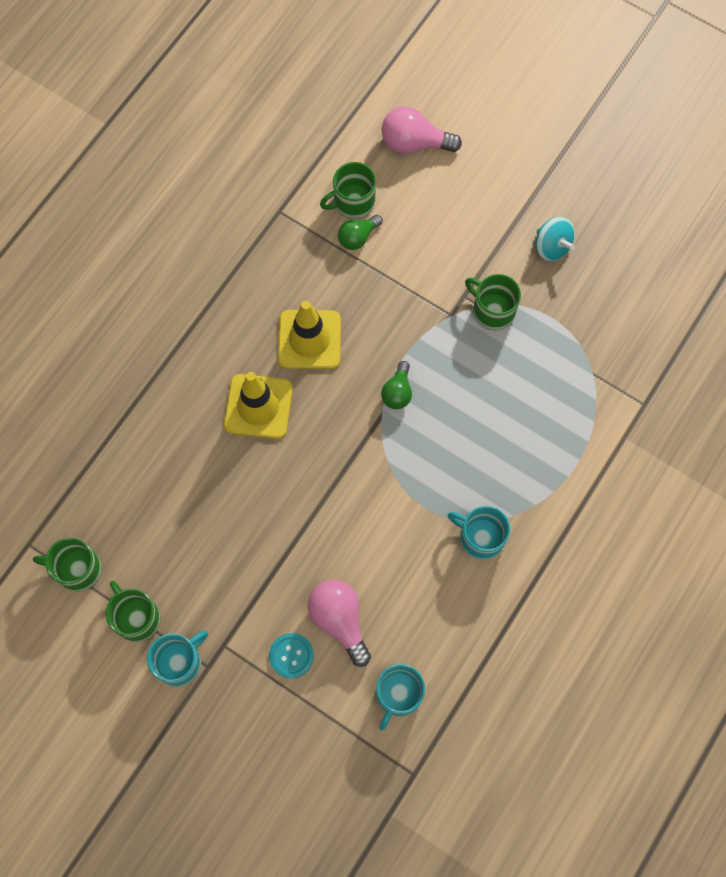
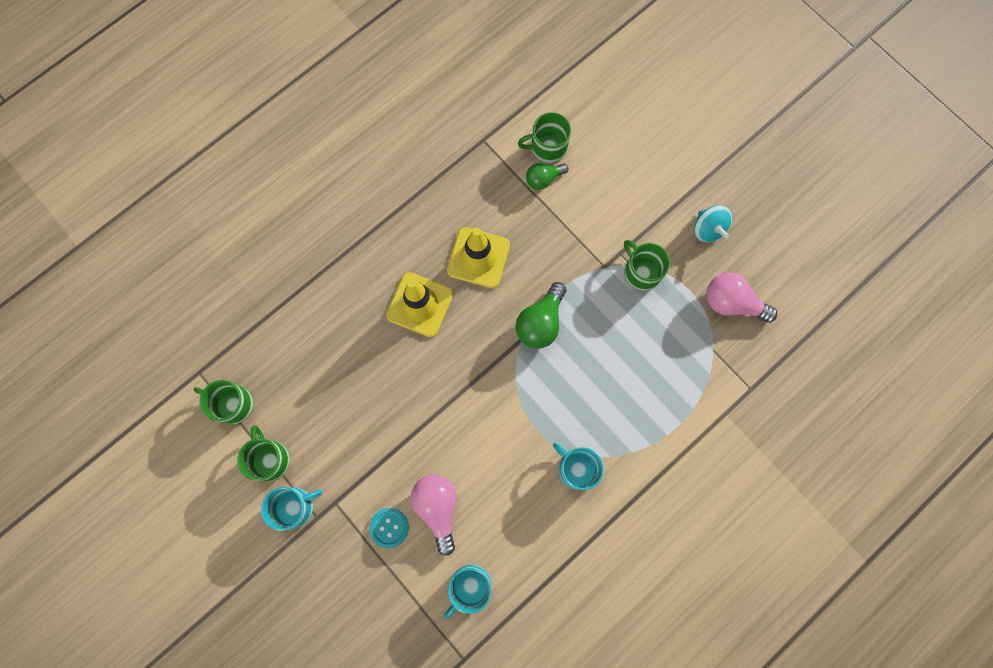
camera: 15 degrees right, 5 degrees up
(397, 392) = (540, 322): green light bulb -> green light bulb, size x1.58
(414, 143) = (614, 109): pink light bulb -> pink light bulb (731, 303)

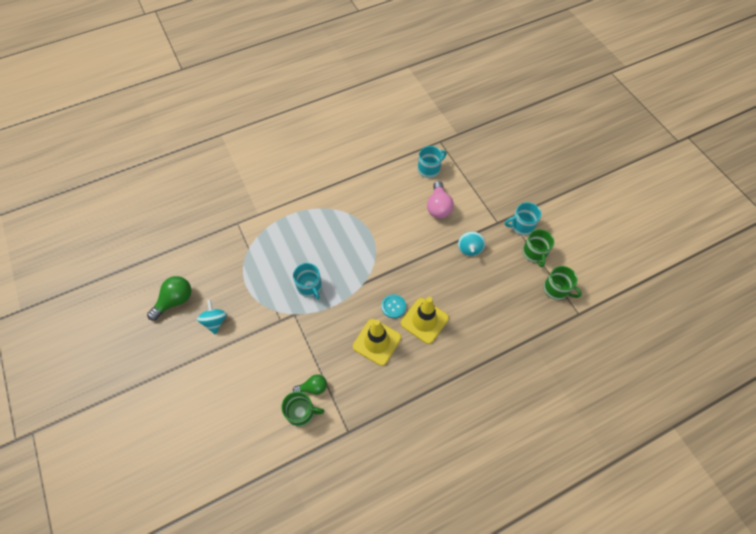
camera: 165 degrees left, 15 degrees down
(373, 440) = (469, 249): none -> turquoise spinning top
(389, 527) = (468, 204): turquoise button -> turquoise button (393, 306)
(540, 322) = (348, 290): green light bulb -> green light bulb (175, 301)
(577, 468) = (354, 207): turquoise mug -> turquoise mug (309, 286)
(641, 272) = (271, 305): green mug -> none
(731, 303) = (223, 272): pink light bulb -> none

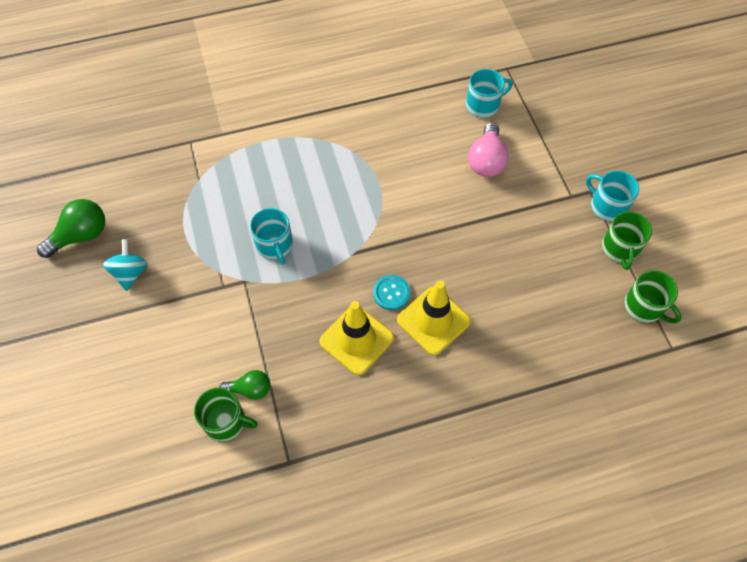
camera: 10 degrees right, 0 degrees up
(469, 249) = (521, 227): turquoise spinning top -> none
(521, 226) = (607, 206): turquoise mug -> turquoise mug turned 45 degrees clockwise

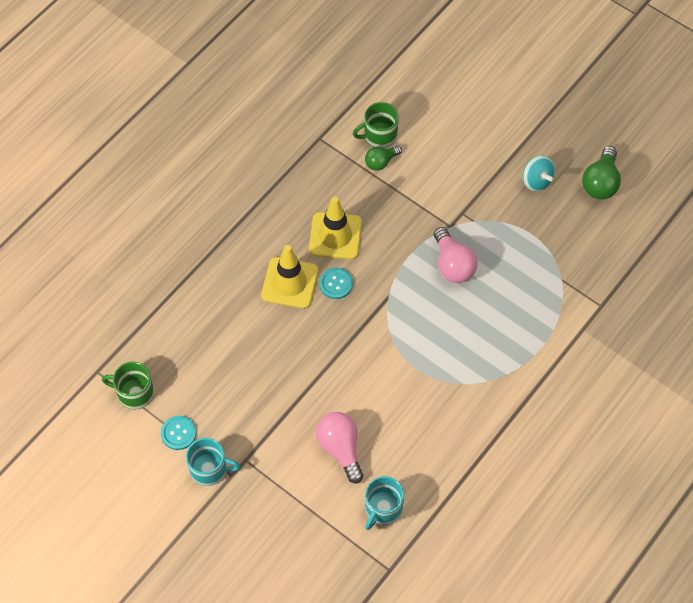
camera: 145 degrees right, 0 degrees up
(274, 245) = (452, 265): turquoise mug -> pink light bulb
(619, 249) = (178, 433): green mug -> turquoise button

